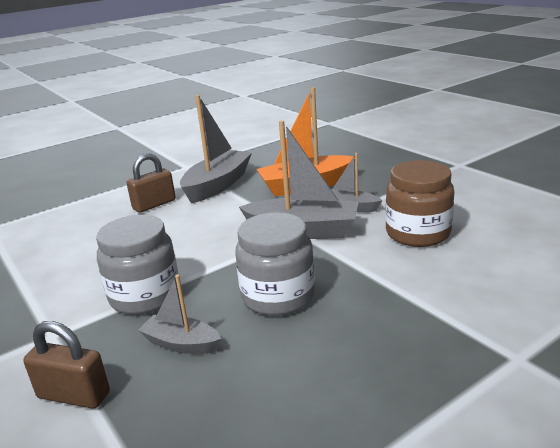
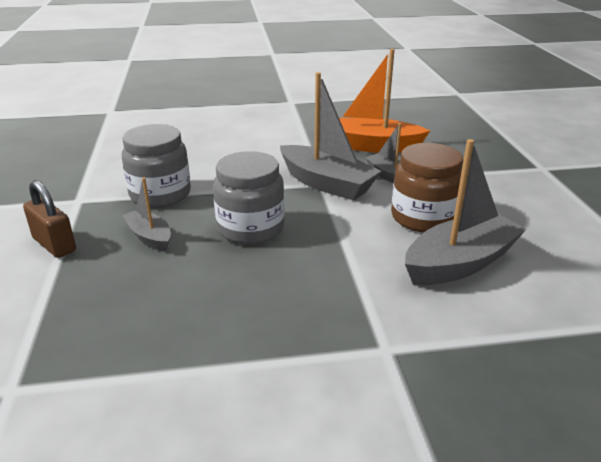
camera: 25 degrees right, 5 degrees up
(154, 204) = (235, 126): brown padlock -> none
(217, 185) = (299, 124): grey boat -> grey boat (460, 263)

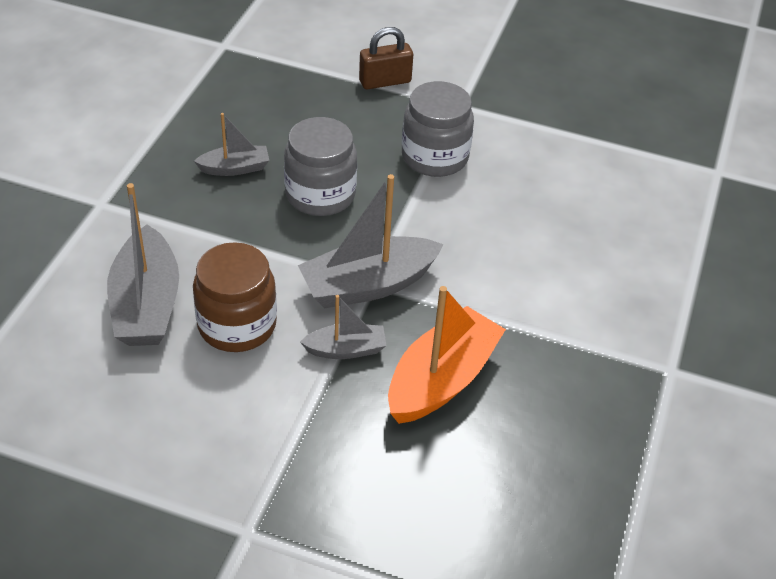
camera: 115 degrees right, 15 degrees up
(149, 237) = (355, 132): grey boat -> grey boat (235, 168)

